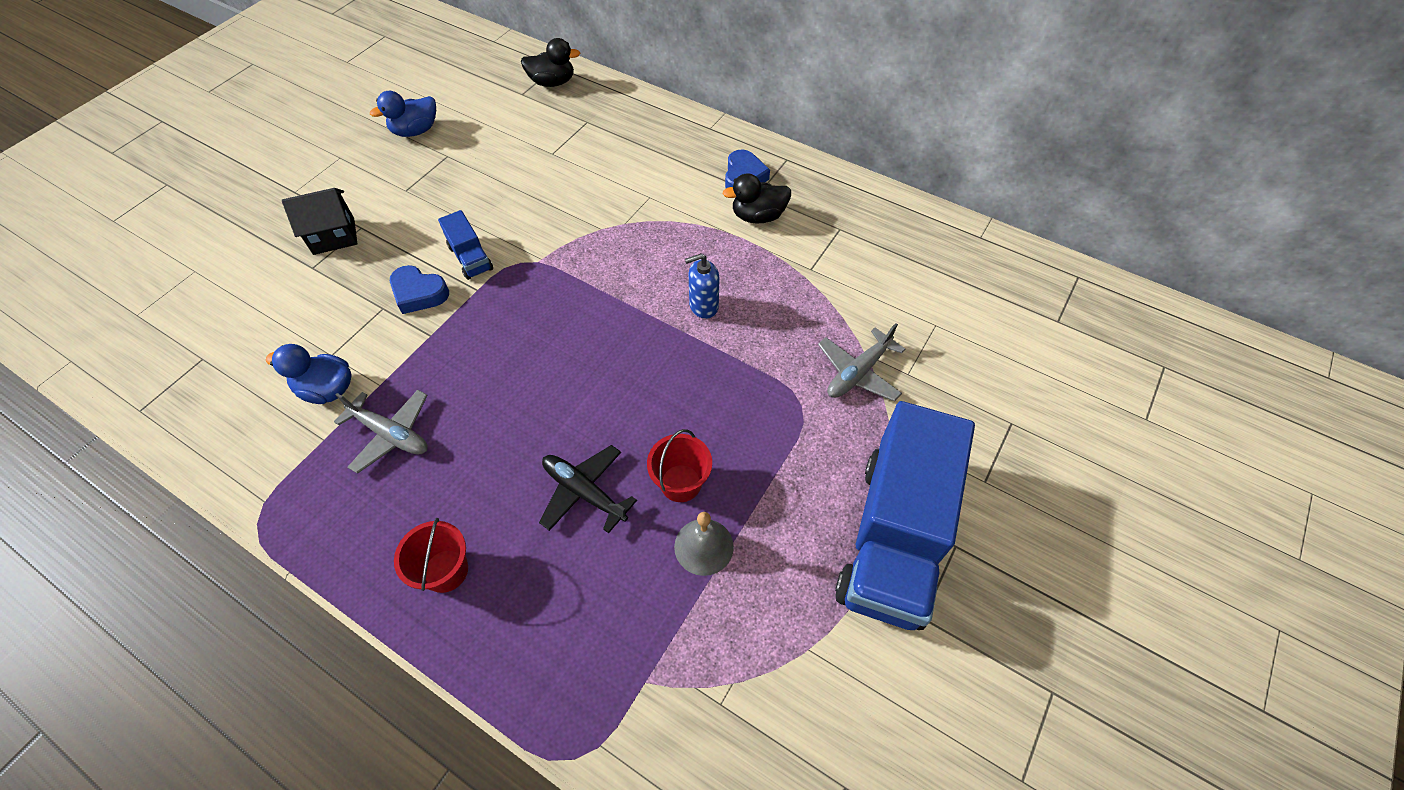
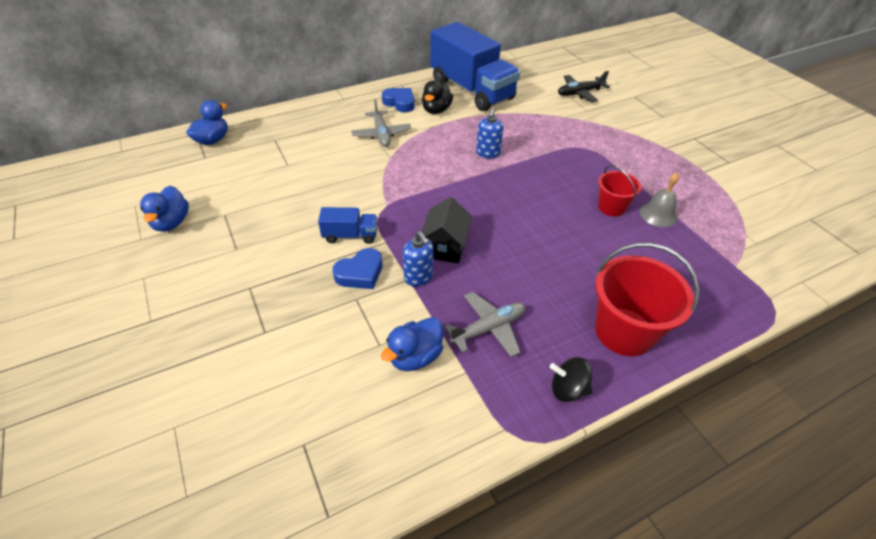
camera: 60 degrees left, 10 degrees down
(334, 236) = (241, 307): black house -> black house (445, 247)
(334, 540) = (568, 389): none -> black spinning top
(438, 342) = (418, 277): none -> blue soap dispenser
(446, 570) = (624, 331): red bucket -> red bucket, size x1.74
(552, 82) = (213, 140): black duck -> blue duck
(584, 492) = (596, 247): black plane -> black plane (580, 93)
(858, 373) = (576, 123): grey plane -> grey plane (381, 134)
(893, 537) = (681, 152): blue truck -> blue truck (471, 90)

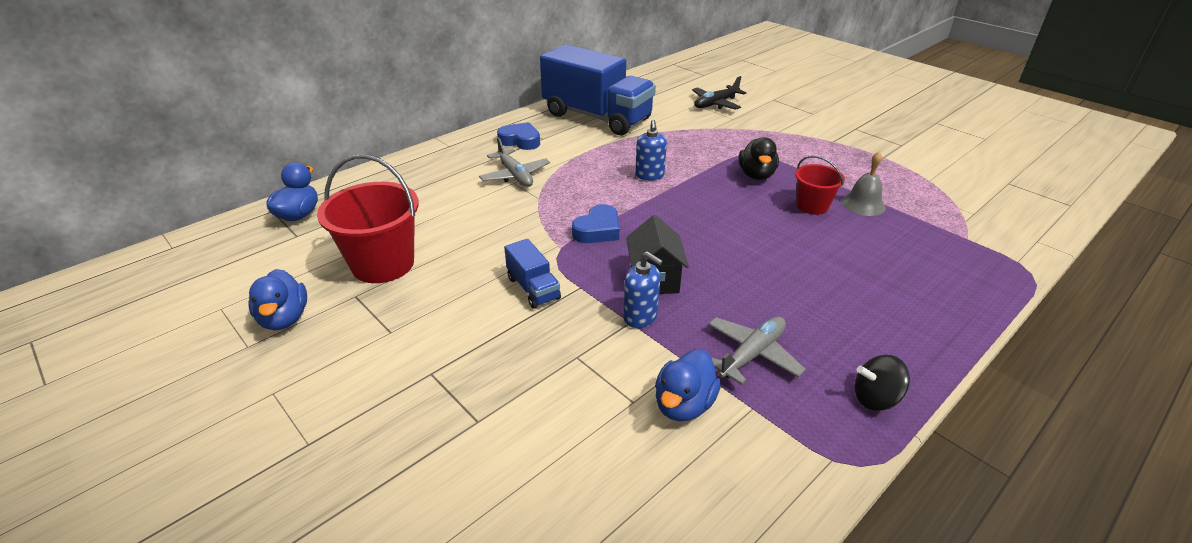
camera: 15 degrees left, 10 degrees down
(350, 235) = (533, 288): blue truck -> blue truck turned 75 degrees clockwise
(360, 273) = (567, 327): blue heart -> blue heart (598, 230)
(436, 110) = (567, 142): black duck -> black duck (756, 175)
(624, 331) = (898, 325): red bucket -> red bucket (383, 264)

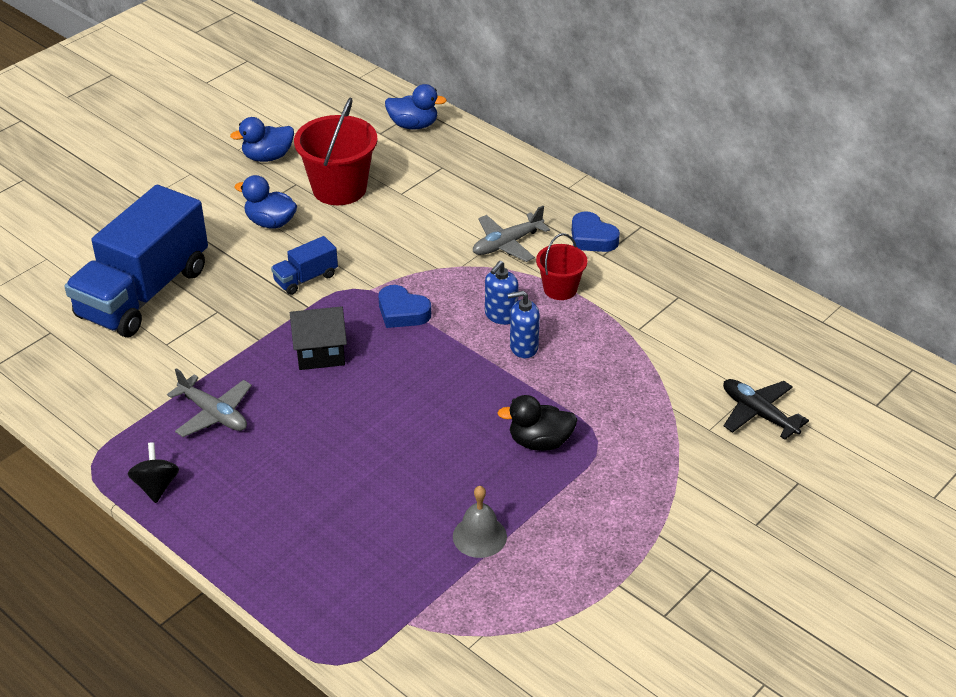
camera: 85 degrees right, 5 degrees up
(520, 141) = (592, 238): blue heart -> blue heart turned 120 degrees clockwise
(597, 117) = (677, 296): blue truck -> blue truck (144, 293)
(640, 317) = (265, 345): blue soap dispenser -> blue soap dispenser (501, 316)
(684, 405) = (160, 371): blue duck -> blue duck (270, 222)
(812, 206) = (469, 486): red bucket -> red bucket (560, 289)

